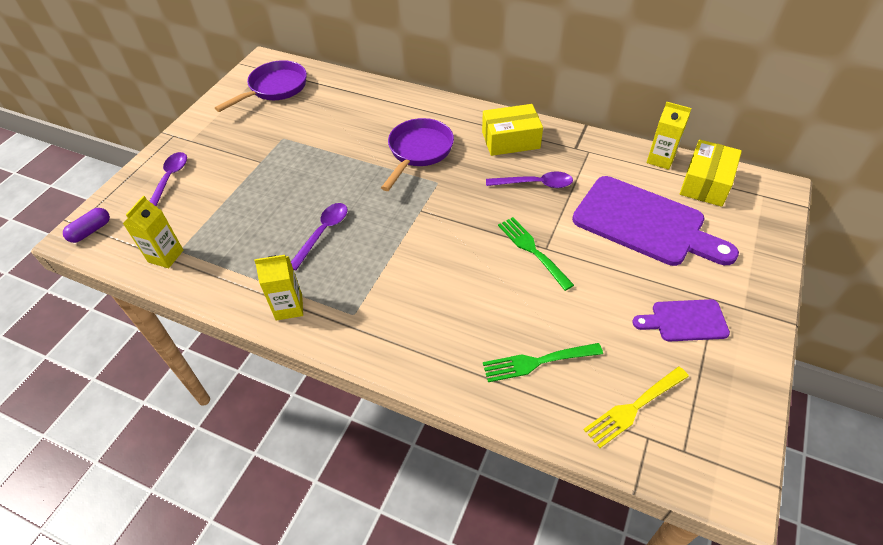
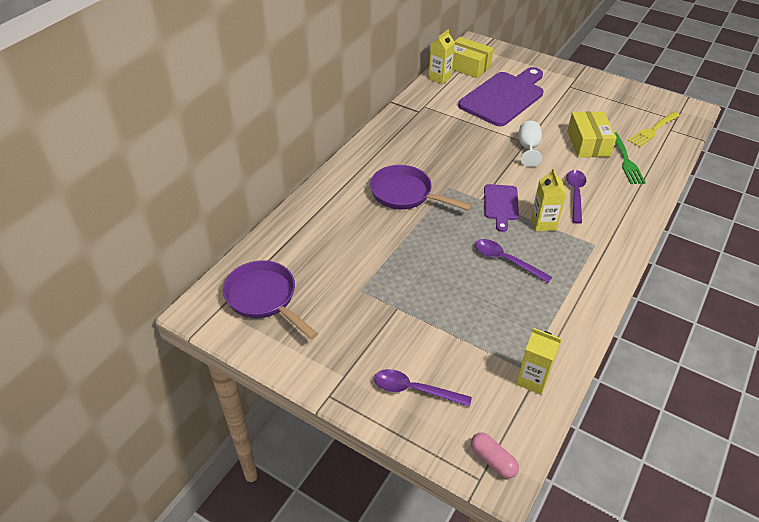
camera: 85 degrees left, 5 degrees down
(91, 231) = (492, 460): purple capsule -> pink capsule
(289, 307) = (591, 283): yellow carton -> yellow carton (543, 223)
(510, 140) = (401, 141): yellow box -> yellow box (588, 143)
(532, 250) = (528, 148): green fork -> white goblet
(535, 184) = (458, 137): purple spoon -> purple spoon (575, 194)
(633, 408) = (652, 130): yellow fork -> yellow fork turned 75 degrees clockwise
(685, 321) = (587, 100): purple cutting board -> purple cutting board (501, 205)

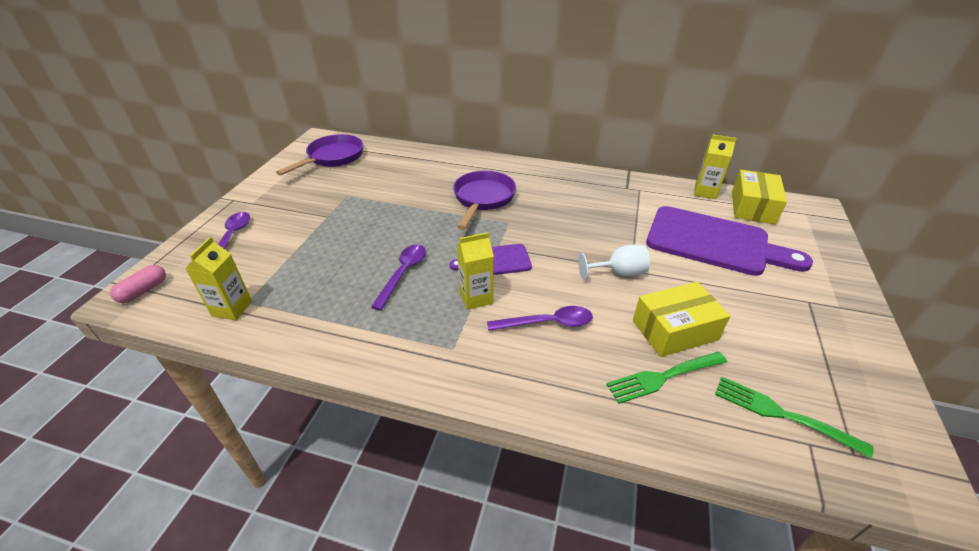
camera: 75 degrees right, 5 degrees down
(652, 130) = (781, 414): yellow fork -> green fork

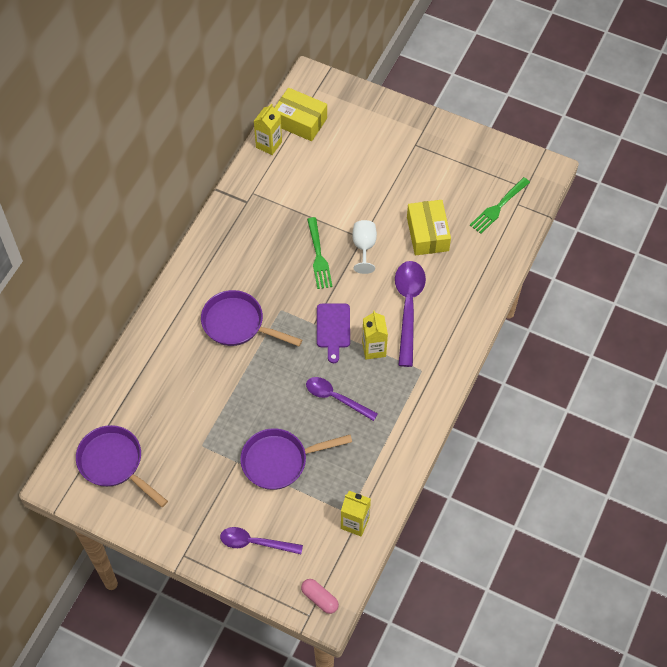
camera: 80 degrees left, 20 degrees up
(324, 243) = (280, 461): none -> purple pan
(547, 323) = (408, 307): purple spoon -> purple spoon, size x1.54
(662, 377) = (464, 255): green fork -> green fork (319, 256)
(714, 242) = (340, 170): purple cutting board -> none

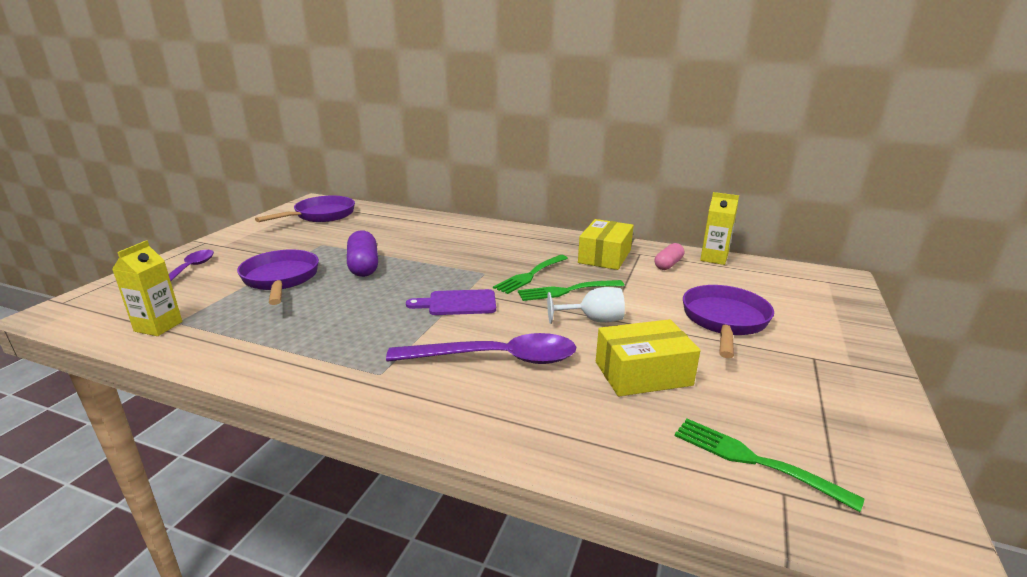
camera: 85 degrees right, 35 degrees down
(237, 324) = (464, 253): purple pan -> purple pan (724, 321)
(258, 401) = (363, 266): none -> purple capsule
(289, 277) = (530, 275): none -> green fork
(300, 121) = (765, 273): yellow box -> yellow box (604, 256)
(319, 598) = (76, 307): pink capsule -> pink capsule (668, 264)
(336, 398) = (353, 308): purple spoon -> none
(374, 349) = (424, 332): yellow carton -> none

